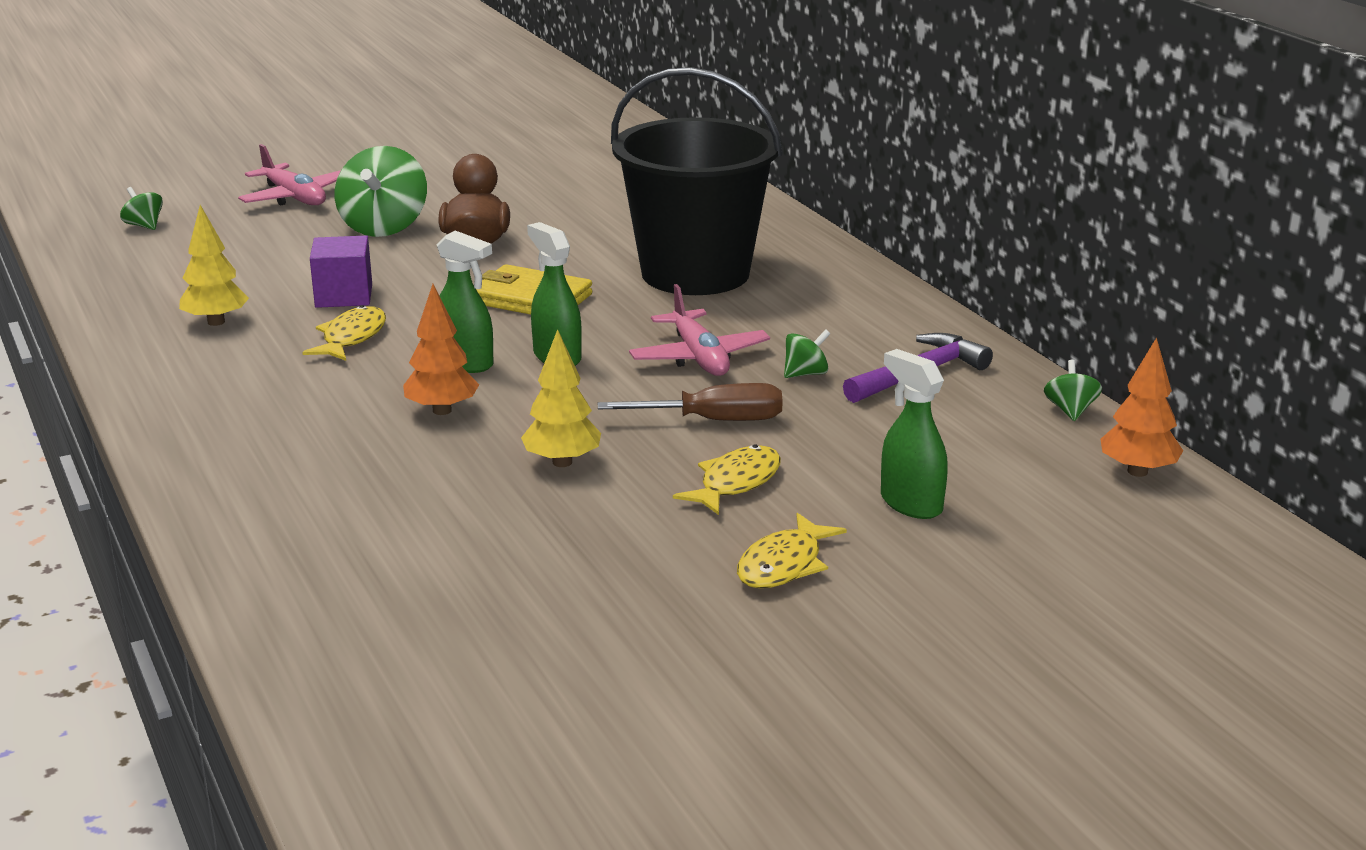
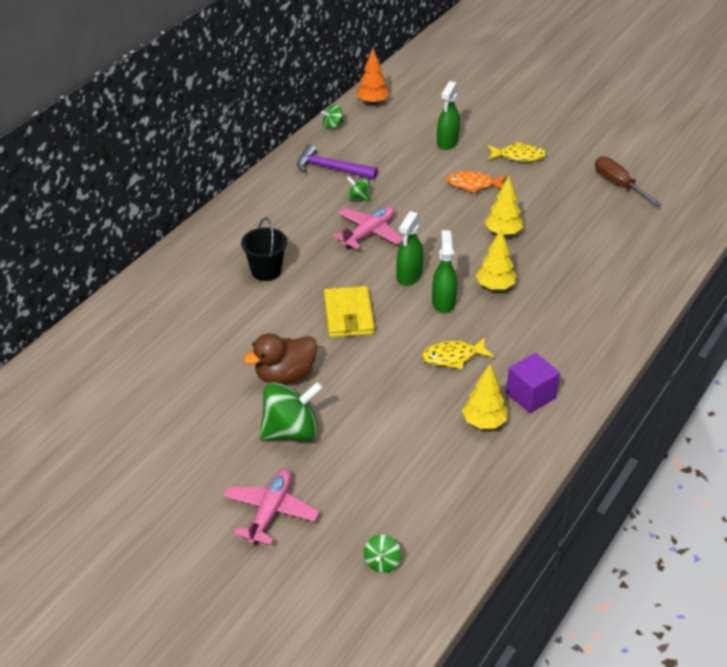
camera: 120 degrees left, 15 degrees up
(344, 296) = (406, 390): purple cube -> purple cube (531, 395)
(442, 410) = (495, 287): orange tree -> yellow tree
(695, 273) = (266, 271): black bucket -> black bucket, size x0.45
(713, 421) = (428, 207): brown screwdriver -> brown screwdriver (619, 185)
(735, 483) = (473, 185): yellow fish -> orange fish

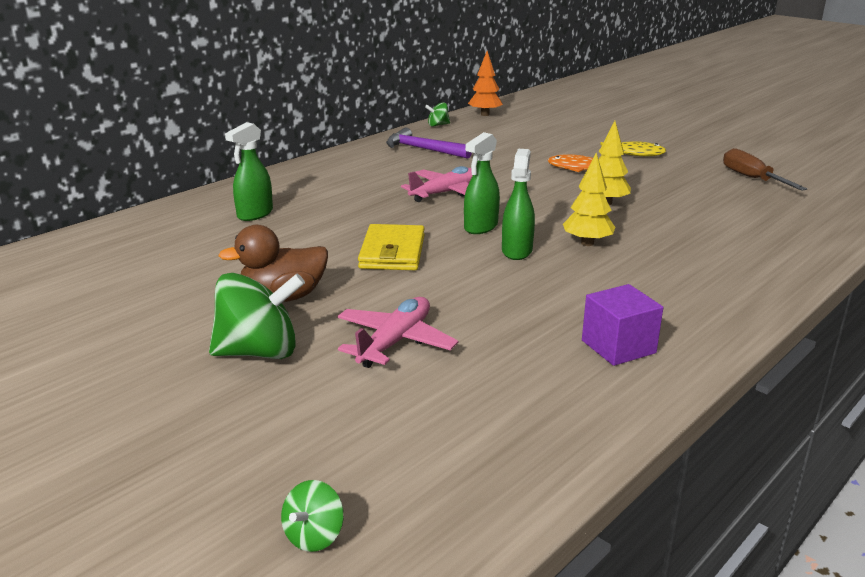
camera: 10 degrees right, 15 degrees down
(266, 271) = (312, 211): black bucket -> none
(270, 512) = (173, 442): pink plane -> pink plane (395, 342)
(358, 198) = (444, 169): green spinning top -> none
(447, 142) = (556, 141): green spray bottle -> green spray bottle (254, 214)
(453, 357) = (515, 299): yellow fish -> none
(484, 422) = (542, 370): yellow tree -> none

